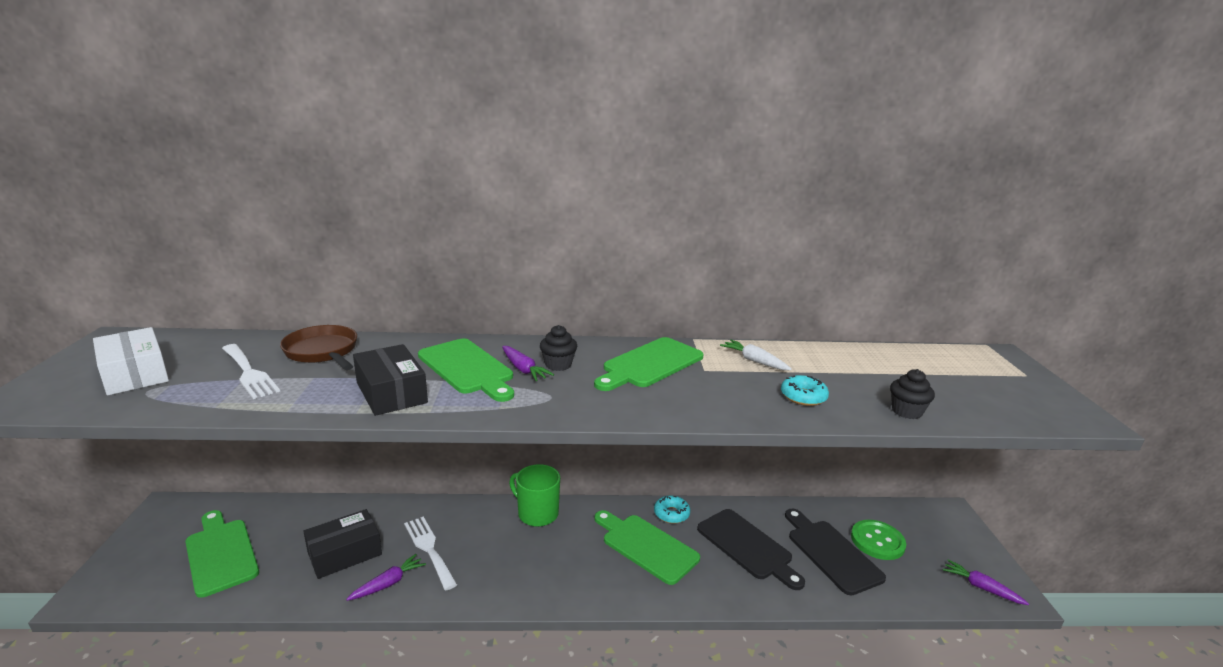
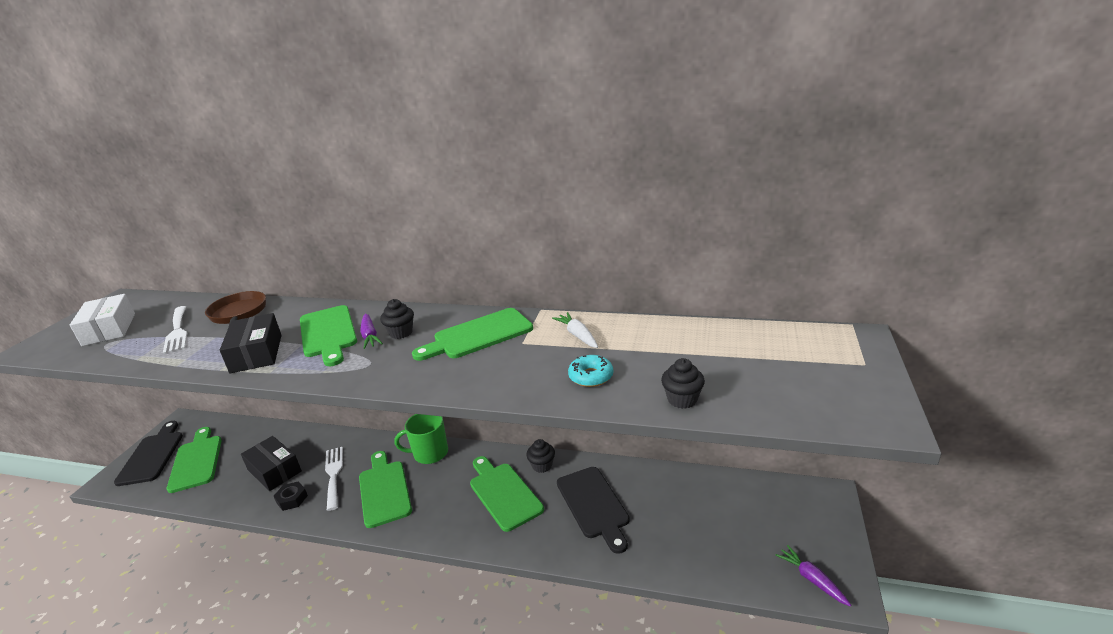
camera: 20 degrees right, 5 degrees up
(345, 553) = (274, 470): black box -> black box turned 60 degrees clockwise
(388, 583) = (292, 499): purple carrot -> black nut
(504, 559) = (384, 490): none -> green cutting board
(537, 513) = (430, 453): green mug -> green mug turned 60 degrees counterclockwise
(671, 514) = (542, 466): turquoise donut -> black cupcake
(831, 553) = (671, 522): black cutting board -> black cutting board (152, 455)
(877, 541) = (727, 516): green button -> none

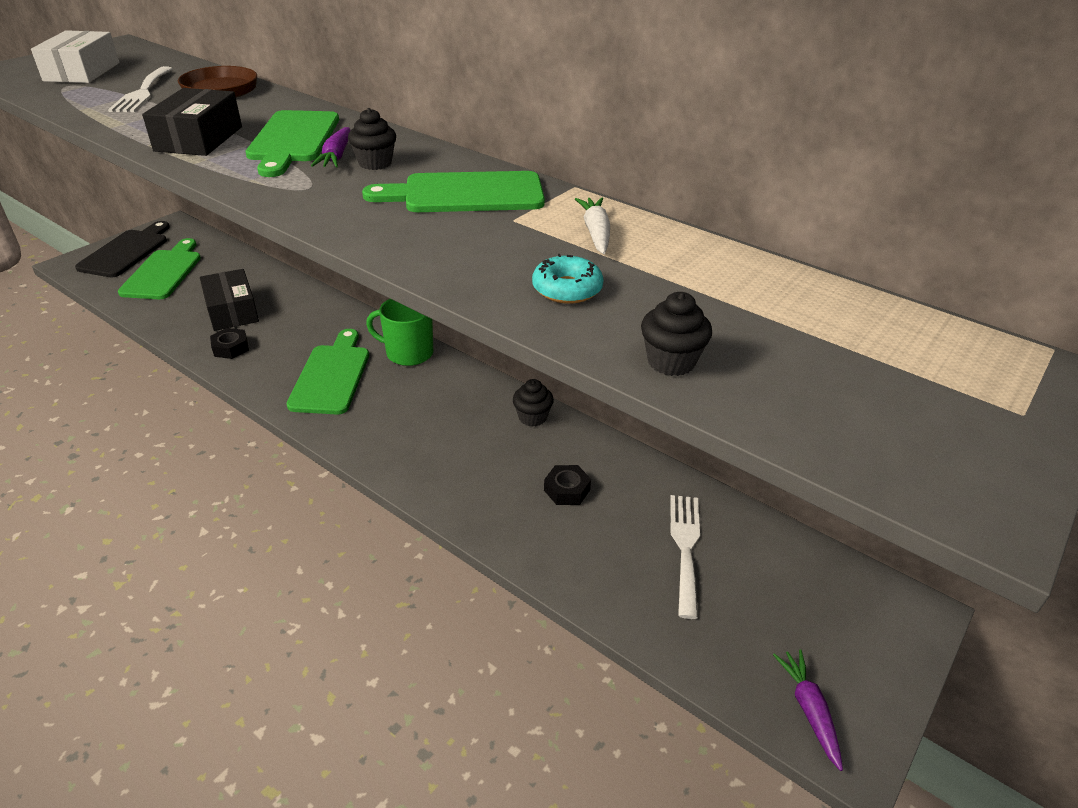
camera: 20 degrees right, 10 degrees up
(333, 474) = (289, 338): white fork -> white fork (685, 547)
(503, 493) = (464, 432): green cutting board -> none
(594, 505) = (567, 490): black cutting board -> black nut

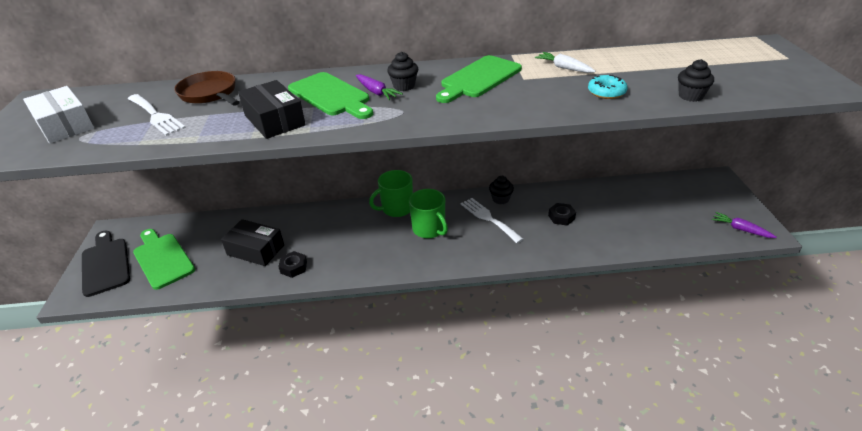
camera: 40 degrees left, 0 degrees up
(331, 375) = (377, 243): green cutting board -> none
(401, 397) = (429, 229): none -> green mug
(685, 547) = (631, 207): white fork -> white fork (488, 218)

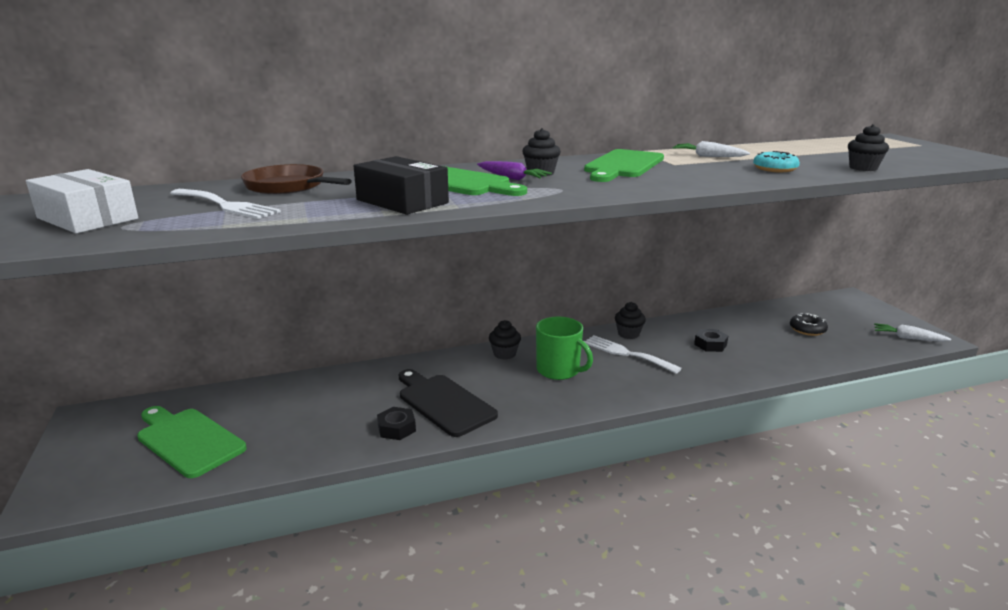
camera: 15 degrees left, 15 degrees down
(105, 264) = (93, 457): black cutting board -> black cutting board (443, 403)
(255, 250) = (330, 415): black box -> none
(396, 208) = (504, 354): green mug -> black cupcake
(654, 210) = (807, 329): none -> black donut
(740, 229) = (907, 338): purple carrot -> white carrot

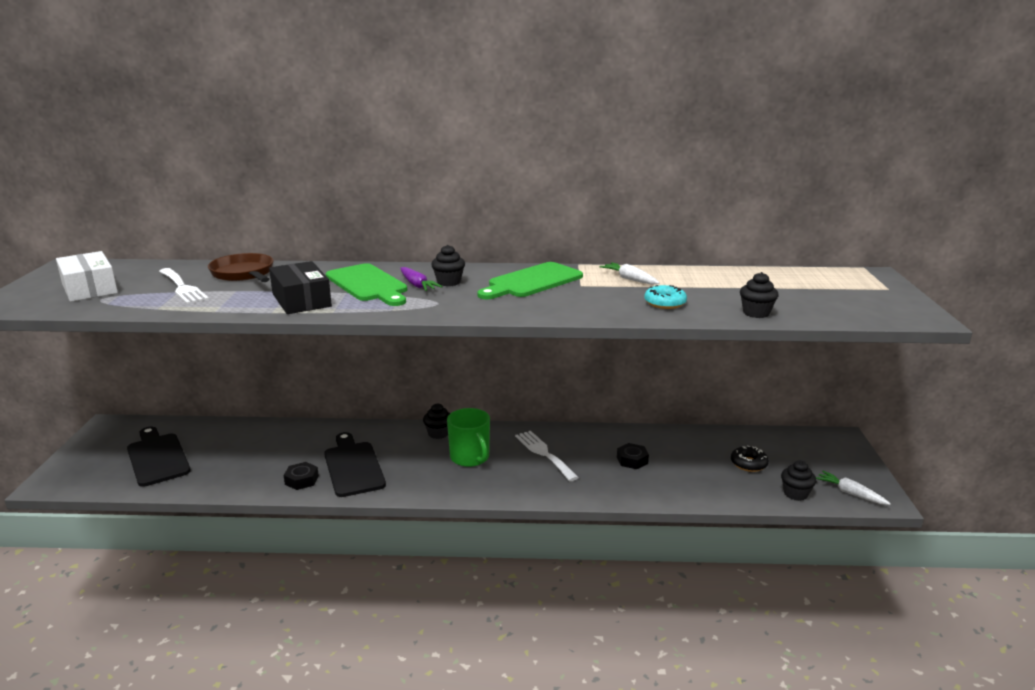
camera: 20 degrees right, 0 degrees up
(188, 440) = (157, 457): green cutting board -> black cutting board
(628, 334) = (564, 435): black cupcake -> black cupcake (795, 494)

